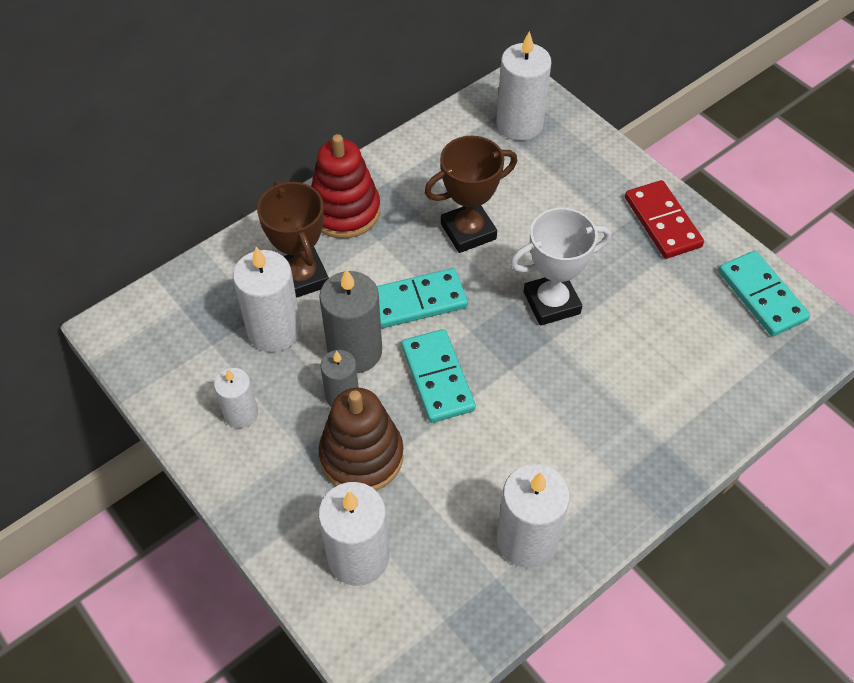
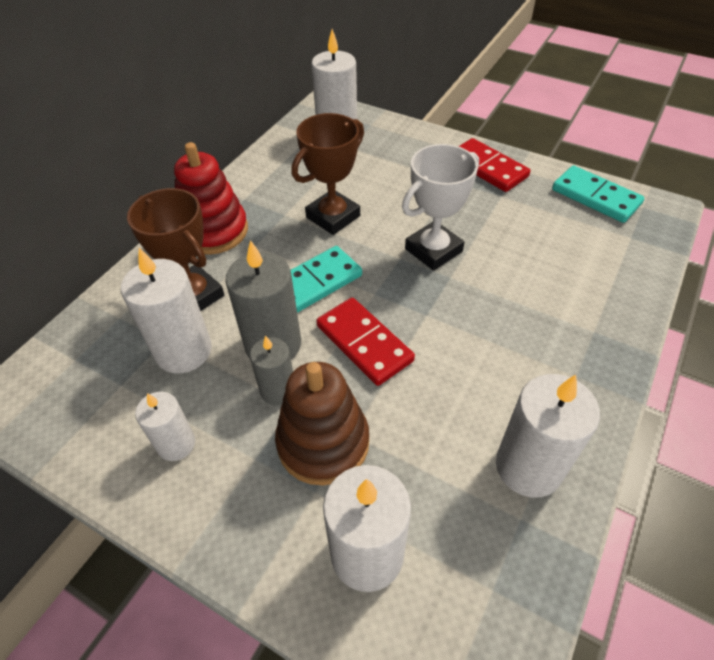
camera: 20 degrees left, 5 degrees down
(437, 378) = (364, 343): turquoise domino -> red domino

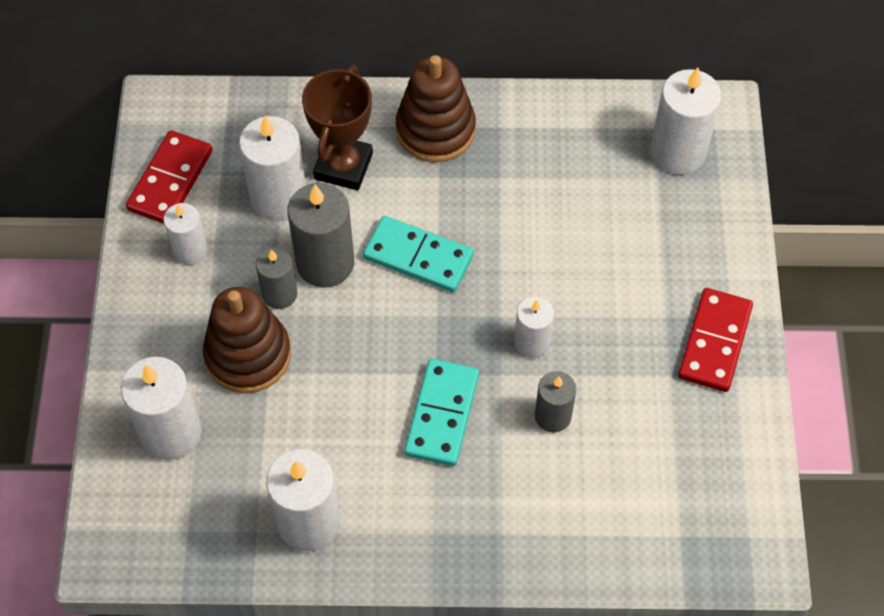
camera: 60 degrees right, 10 degrees up
(214, 231) = (435, 130): red stacking toy -> brown stacking toy
(333, 217) = (524, 224): brown trophy -> none
(364, 343) = (369, 336): red domino -> red domino (170, 180)
(433, 250) = (532, 342): white trophy -> white candle
(502, 263) = (553, 416): none -> grey candle
(595, 197) = (734, 479): turquoise domino -> turquoise domino (442, 414)

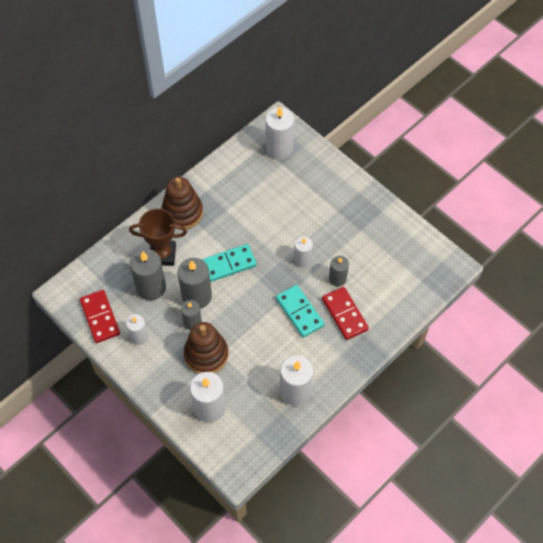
camera: 45 degrees left, 0 degrees up
(279, 198) = (151, 287): white candle -> grey candle
(343, 166) = (163, 255): brown trophy -> brown trophy turned 60 degrees counterclockwise
(715, 342) = (363, 205): red domino -> red domino (344, 314)

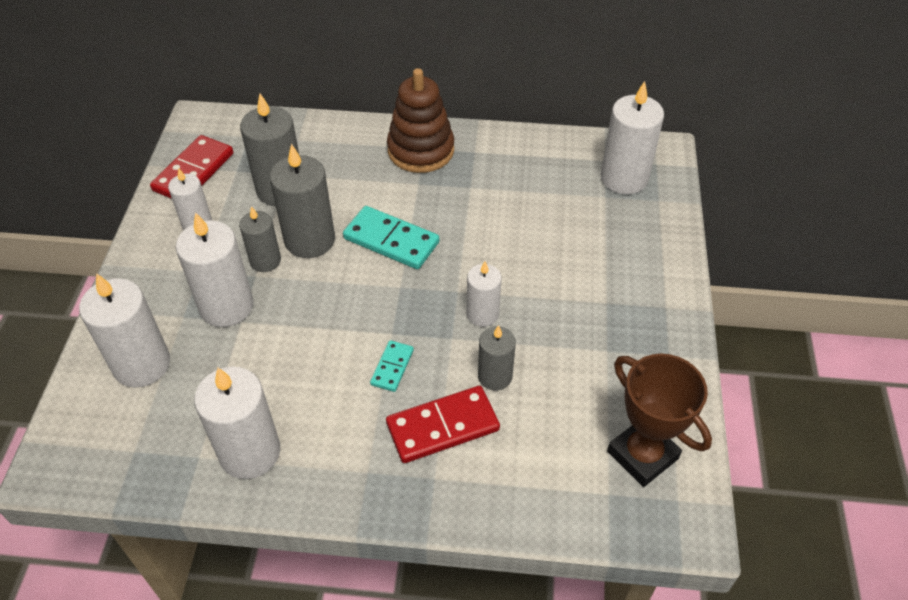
camera: 50 degrees right, 10 degrees down
(163, 255) = (339, 171): brown trophy -> brown trophy (642, 455)
(206, 354) = (226, 306): brown stacking toy -> white candle
(299, 312) = (392, 367): turquoise domino -> turquoise domino, size x0.55
(344, 314) = (443, 427): red domino -> red domino turned 45 degrees clockwise

